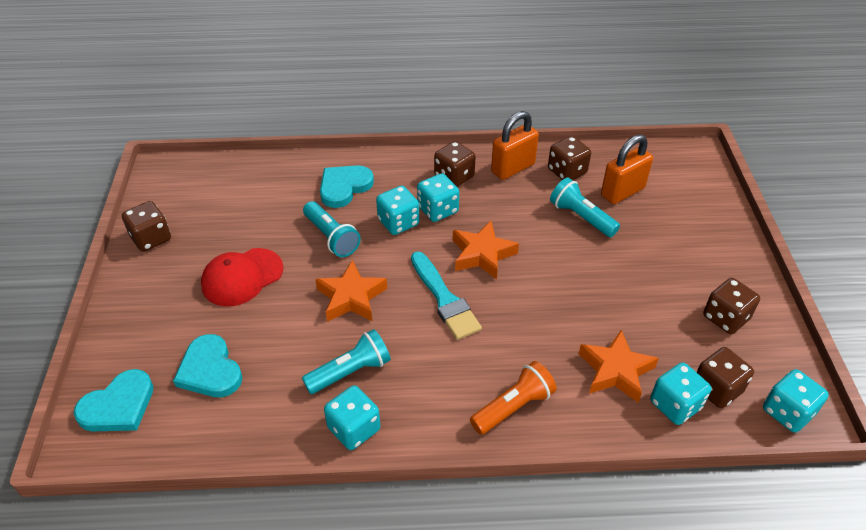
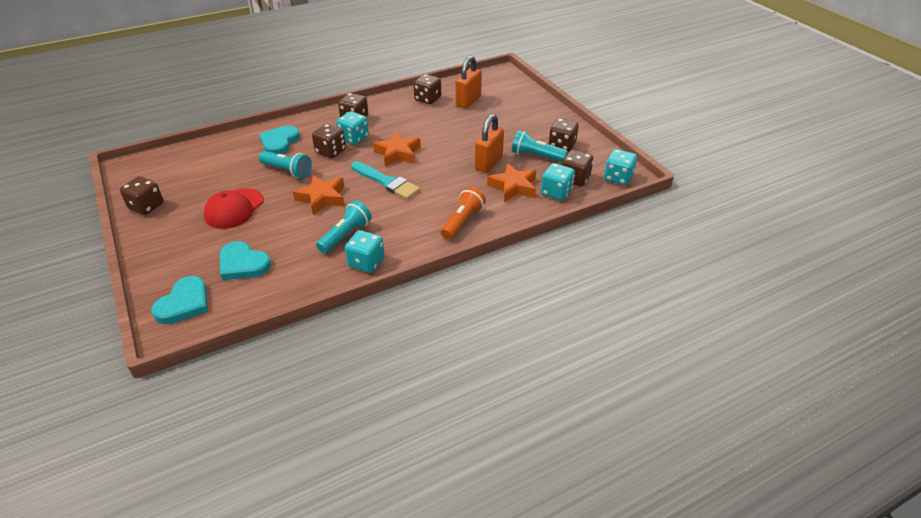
camera: 25 degrees left, 5 degrees down
(398, 222) = (330, 151): turquoise dice -> brown dice
(513, 168) = (391, 105): orange padlock -> orange padlock (488, 163)
(581, 217) = (450, 119): turquoise flashlight -> turquoise flashlight (536, 156)

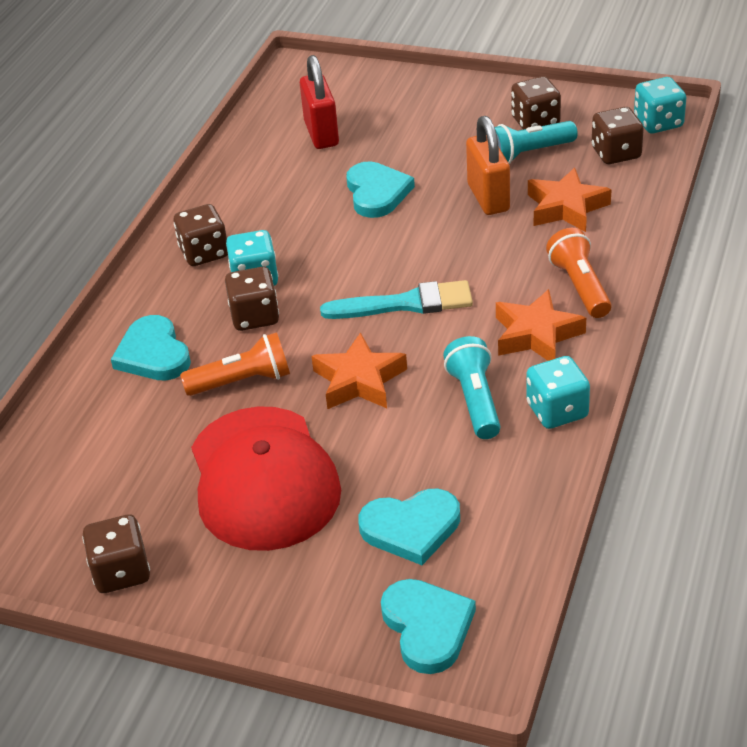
camera: 40 degrees left, 0 degrees up
(234, 209) = (263, 478): red cap -> red cap, size x1.58
(287, 171) = (242, 381): turquoise flashlight -> orange flashlight
(398, 153) = (353, 259): orange star -> orange star (536, 335)
(427, 99) = (260, 163): brown dice -> none
(450, 135) = (377, 193): none -> turquoise heart
(468, 101) = (321, 134): orange padlock -> red padlock
(556, 192) = (623, 183): turquoise dice -> none

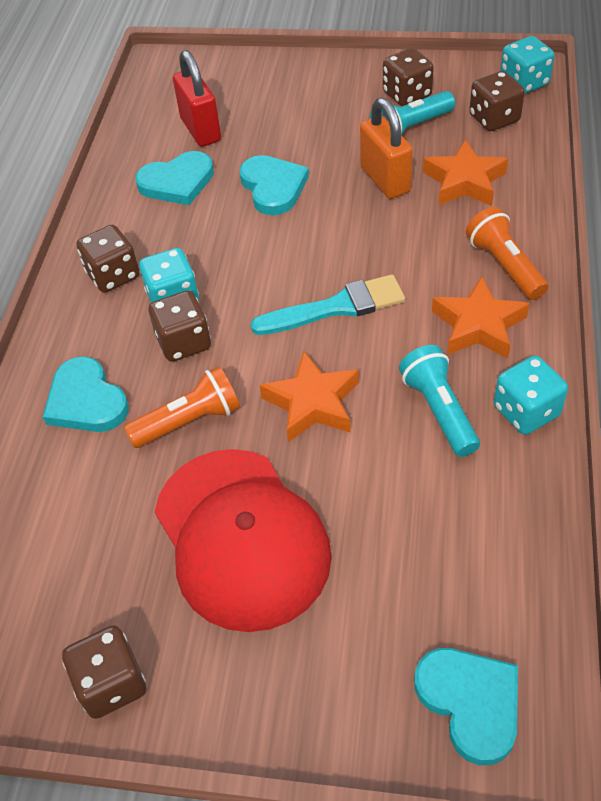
camera: 10 degrees left, 10 degrees up
(411, 528) = (417, 577): turquoise heart -> turquoise heart (177, 182)

